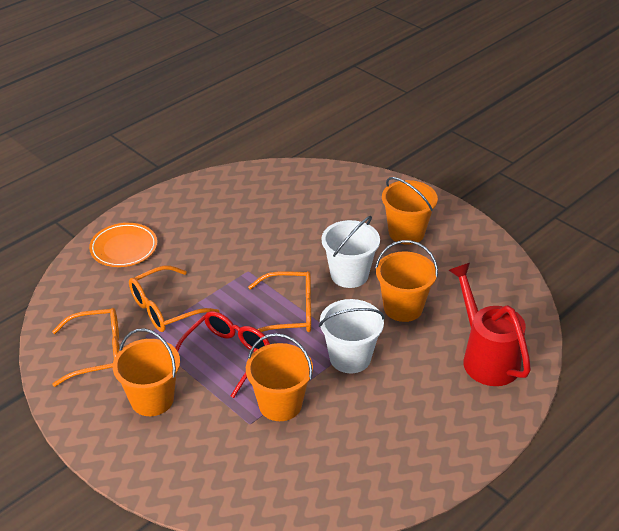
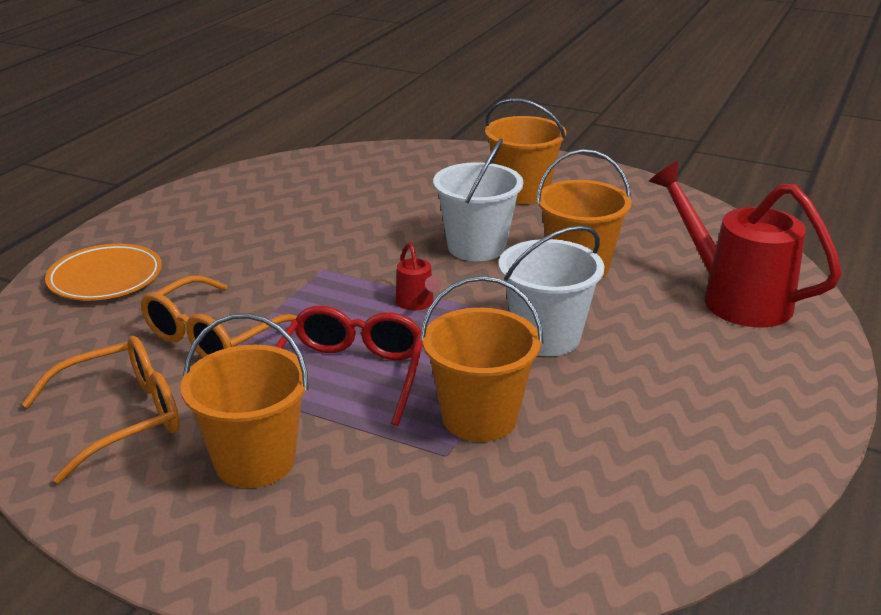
camera: 20 degrees left, 10 degrees down
(289, 312) = (416, 303): orange glasses -> red watering can

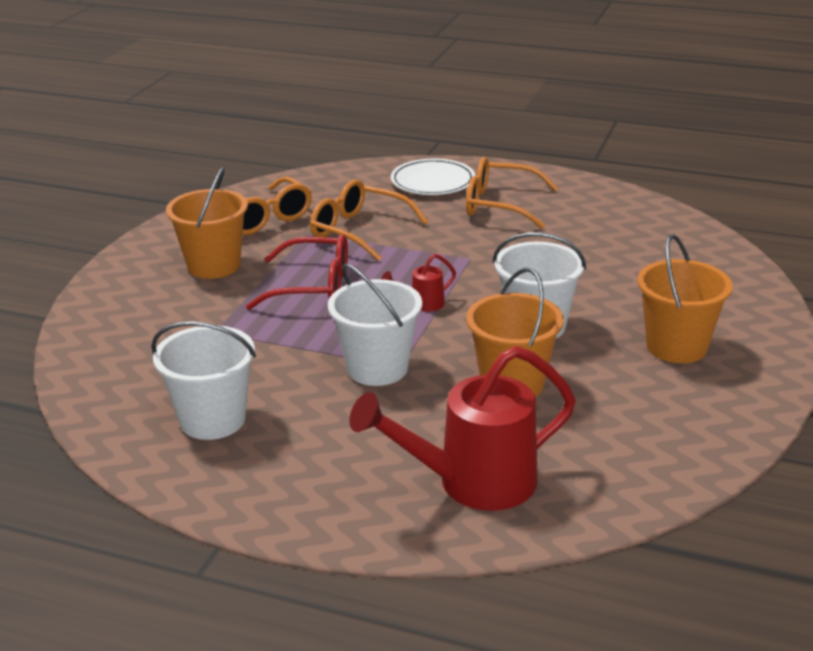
camera: 85 degrees right, 0 degrees up
(105, 278) = (432, 182): orange plate -> white plate
(201, 242) = (500, 205): none -> orange glasses
(479, 417) = (259, 342): orange bucket -> none
(651, 451) = (213, 420): none -> white bucket
(735, 298) = (473, 483): red watering can -> red watering can turned 150 degrees counterclockwise

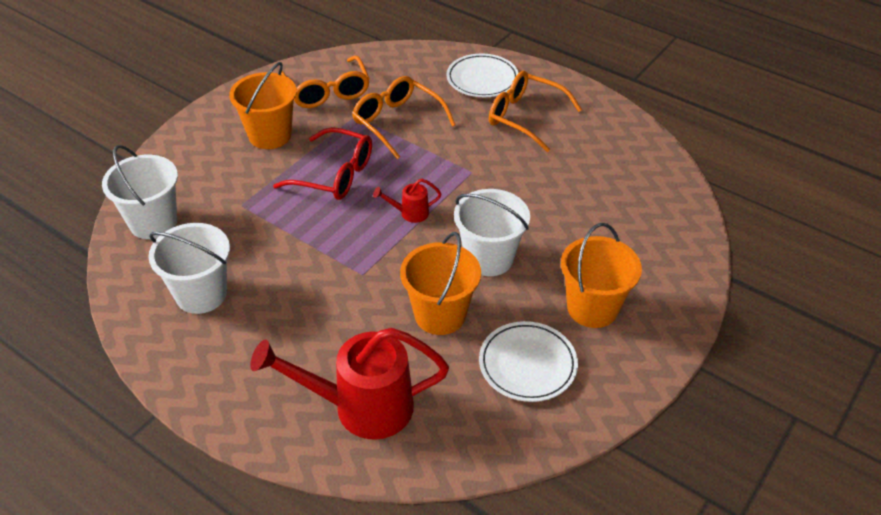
camera: 15 degrees right, 15 degrees up
(377, 368) = (344, 272): white bucket -> white bucket (153, 222)
(638, 407) = (527, 364): none -> white plate

